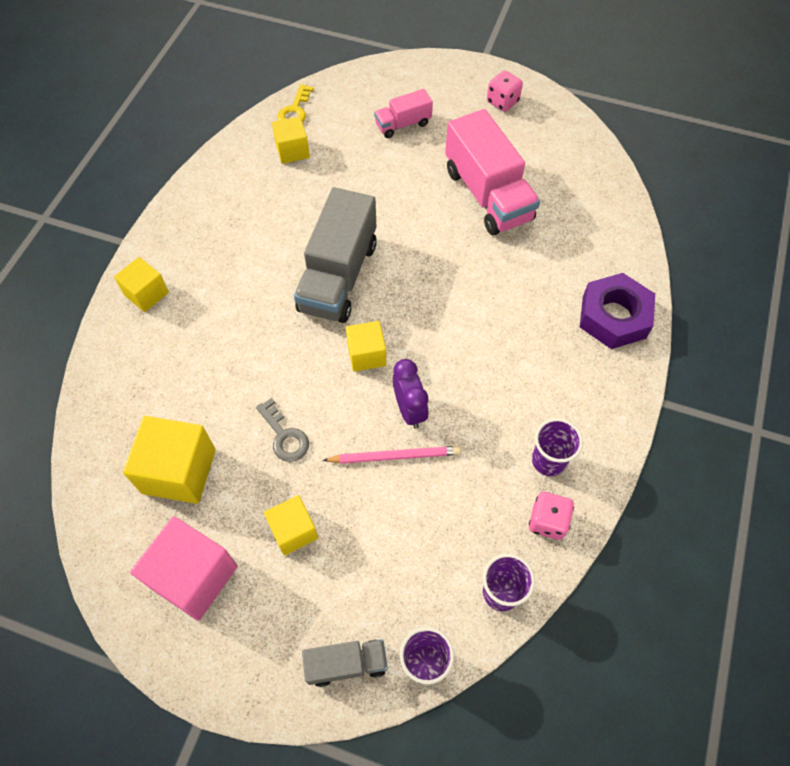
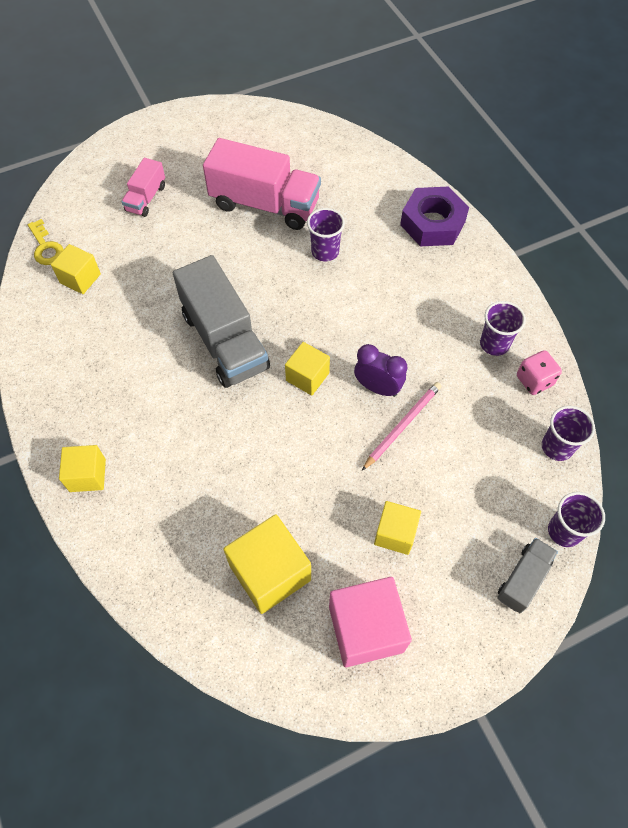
camera: 45 degrees left, 0 degrees up
(284, 436) = (316, 479): grey key -> none
(493, 269) = (325, 252): none -> purple cup
(502, 102) = (201, 132): pink dice -> none

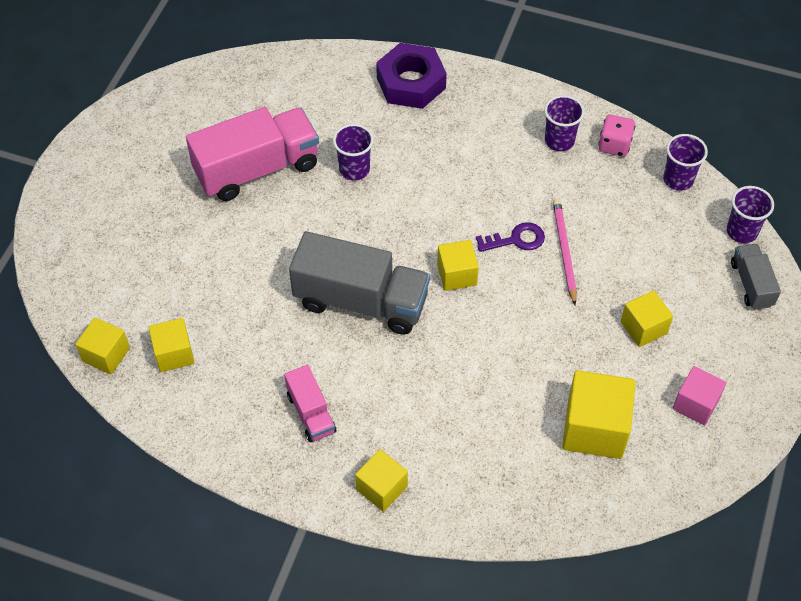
camera: 45 degrees left, 5 degrees down
(46, 247) = (106, 355): yellow key -> yellow cube
(146, 198) = (144, 243): pink truck -> pink truck (311, 413)
(366, 629) = (695, 404): pink cube -> pink cube, size x0.61
(377, 388) = (516, 239): purple clock -> purple key

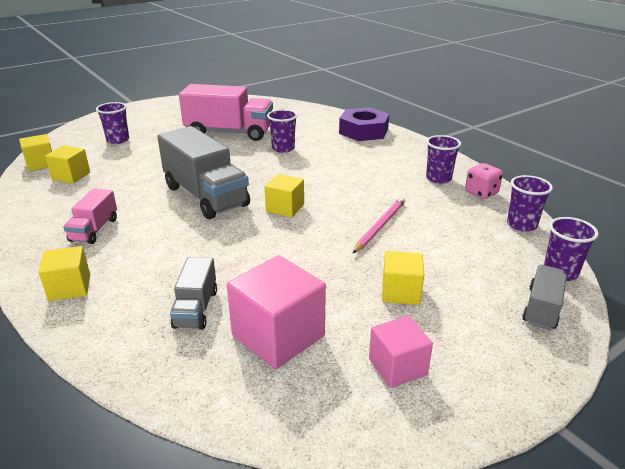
camera: 35 degrees right, 25 degrees down
(138, 259) = (118, 140): none -> purple cup
(509, 442) = (196, 308): none -> grey truck
(516, 239) = (350, 208): purple key -> none
(594, 428) = (278, 335): yellow cube -> pink cube

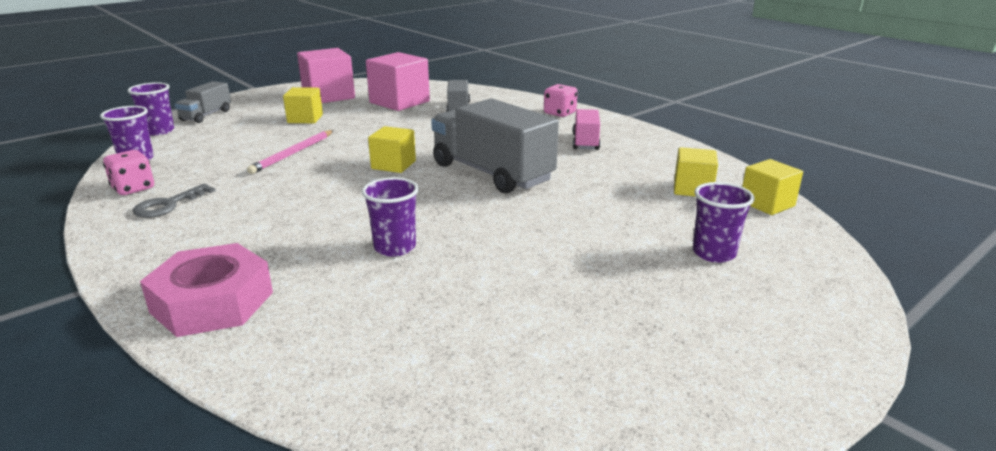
camera: 175 degrees right, 5 degrees down
(69, 287) = (559, 113): yellow cube -> pink dice
(229, 132) = (510, 284): pink truck -> none
(363, 131) = (212, 302): purple nut -> pink nut
(397, 366) = (328, 96): pink cube -> pink cube, size x1.64
(438, 178) = (168, 205): purple cup -> grey key

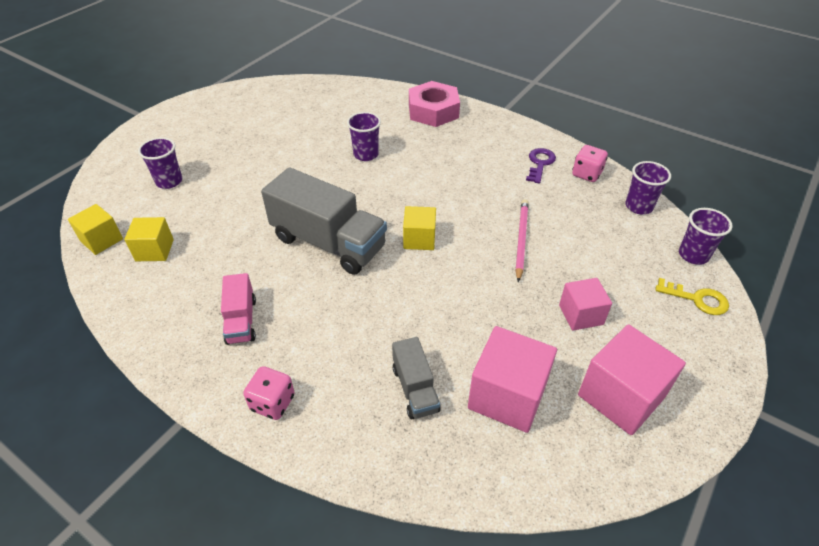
camera: 165 degrees right, 20 degrees up
(168, 205) = (540, 163): grey key -> purple key
(206, 115) = (697, 299): grey truck -> yellow key
(305, 119) = (581, 315): yellow cube -> pink cube

